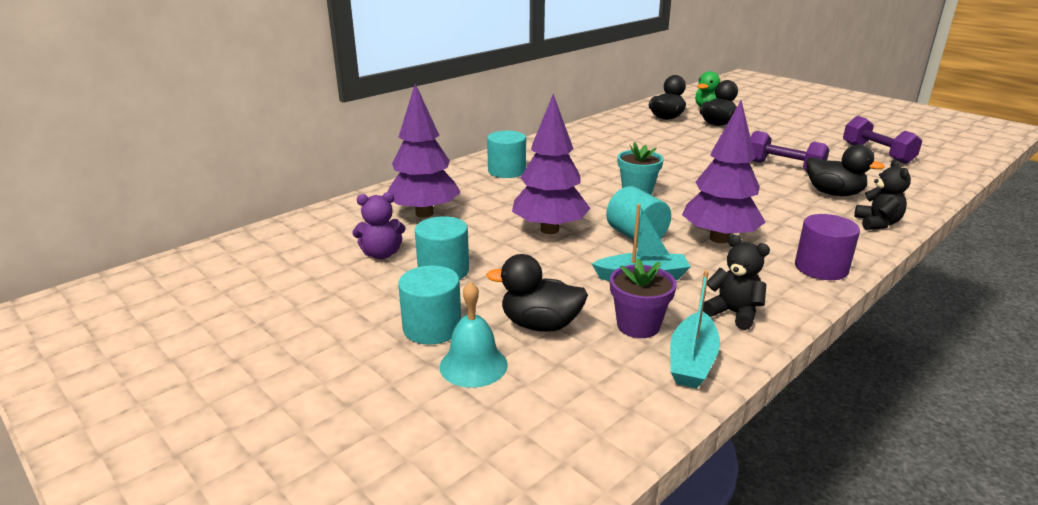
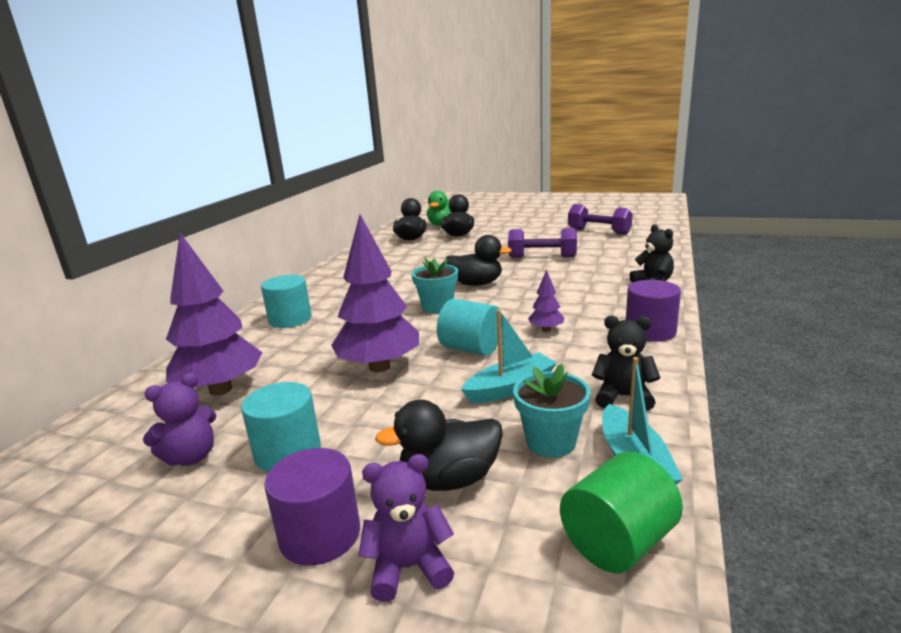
camera: 25 degrees left, 5 degrees down
(432, 328) = (320, 534): turquoise cylinder -> purple cylinder
(473, 365) = (408, 567): turquoise bell -> purple teddy bear
(626, 403) = (618, 542): none -> green cylinder
(638, 326) = (551, 442): purple flower pot -> turquoise flower pot
(719, 238) = (546, 330): purple tree -> purple tree, size x0.45
(834, 193) = (598, 268): black duck -> black duck (476, 284)

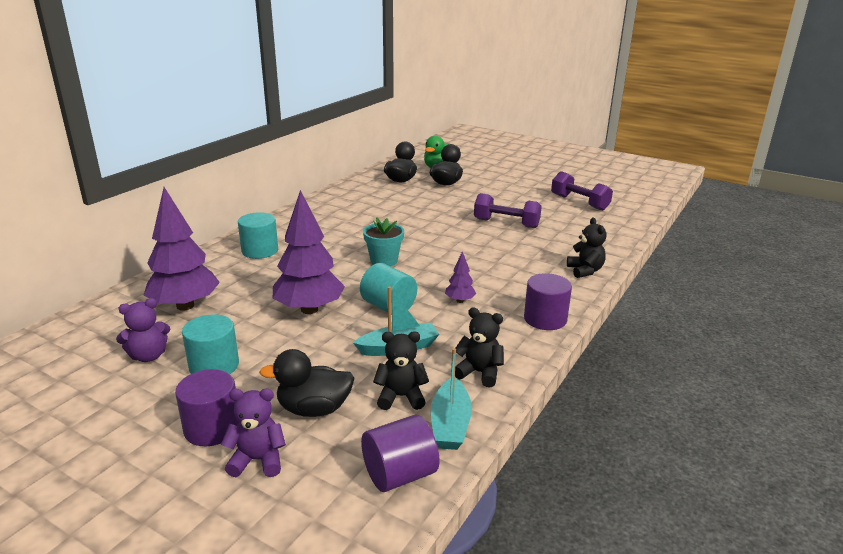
camera: 10 degrees right, 5 degrees up
(476, 284) = (430, 243): black duck -> none
(551, 442) = (401, 397): turquoise flower pot -> black teddy bear
(618, 542) = (399, 474): green cylinder -> purple cylinder

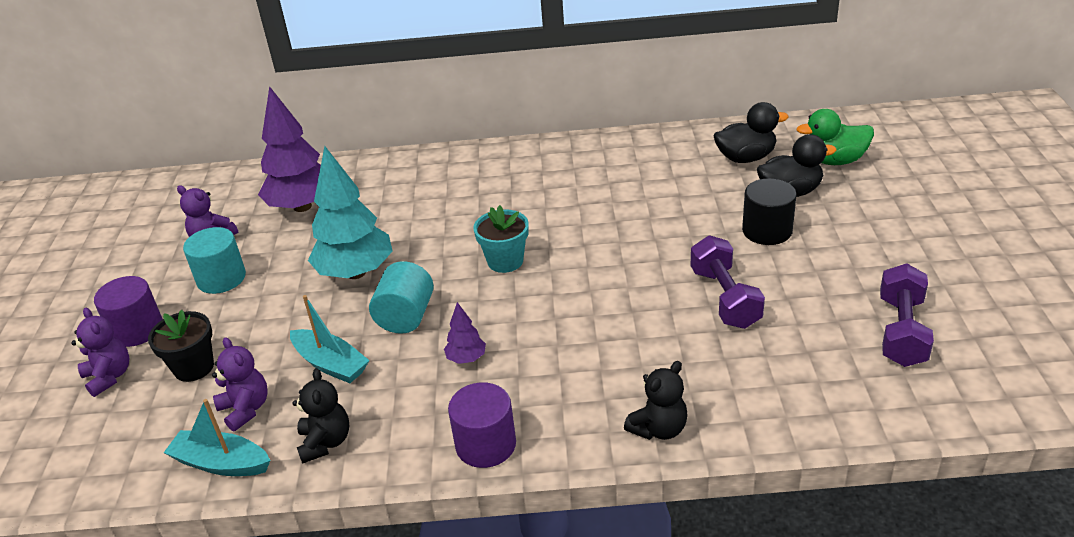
camera: 60 degrees right, 10 degrees up
(260, 251) = (443, 179): turquoise cylinder -> none
(309, 309) = (355, 272): purple tree -> turquoise tree
(314, 409) = (194, 367): black duck -> black flower pot
(399, 474) = (130, 466): purple cylinder -> none
(401, 397) = (245, 409): black teddy bear -> purple teddy bear
(450, 424) = (221, 463): turquoise boat -> turquoise boat turned 45 degrees clockwise
(468, 197) = (767, 230): none -> black cylinder

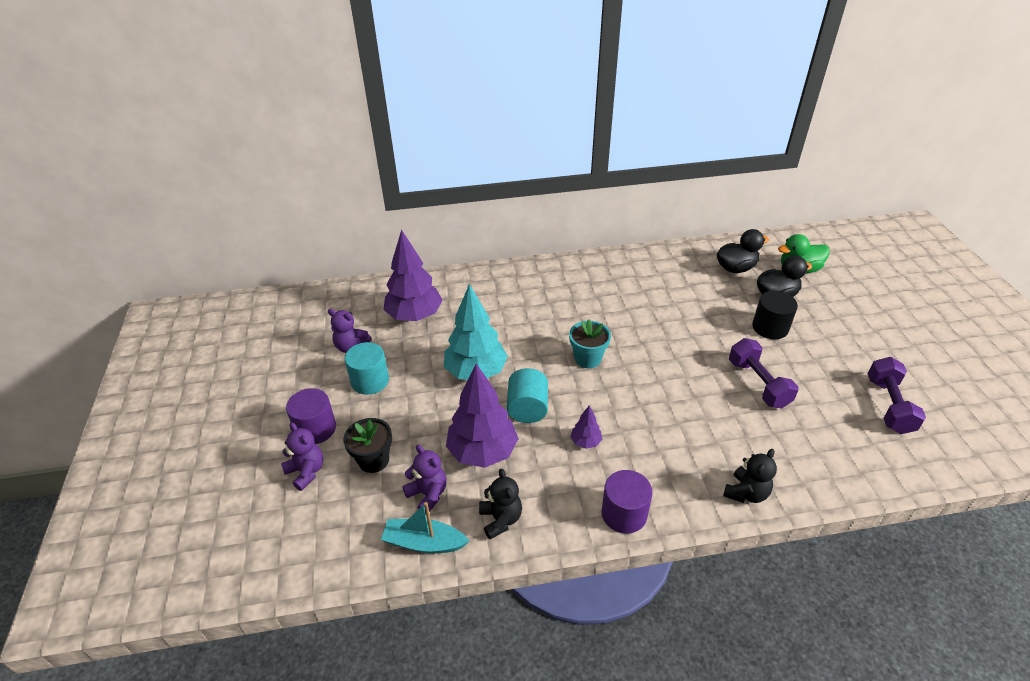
camera: 10 degrees left, 5 degrees up
(331, 364) = (482, 452): turquoise boat -> purple tree

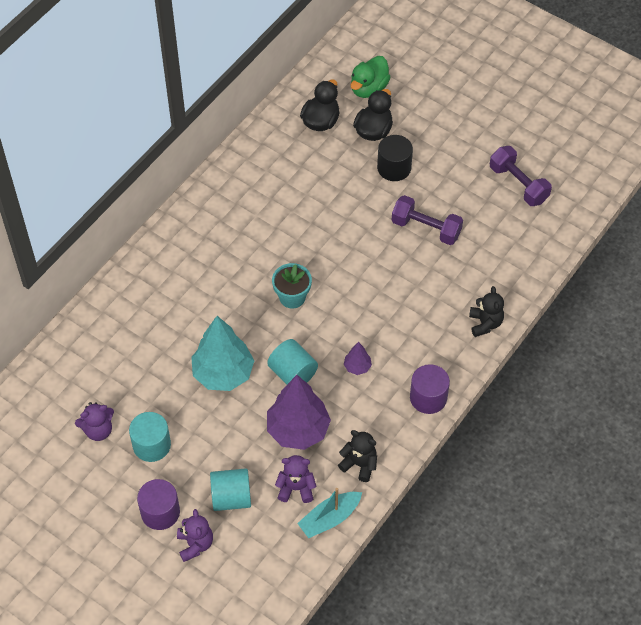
camera: 45 degrees left, 15 degrees up
(306, 471) = (195, 544): purple teddy bear -> purple teddy bear turned 75 degrees clockwise
(373, 460) = (231, 497): black flower pot -> turquoise cylinder
(414, 316) = (115, 363): purple tree -> none

